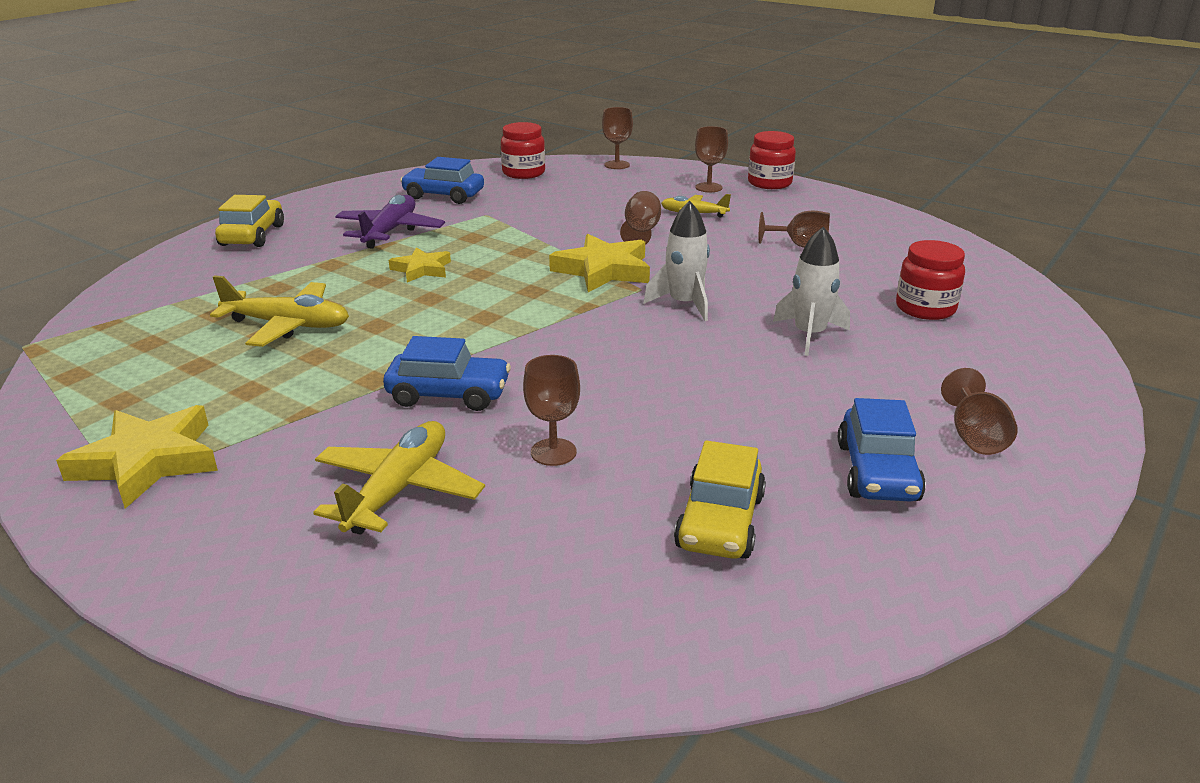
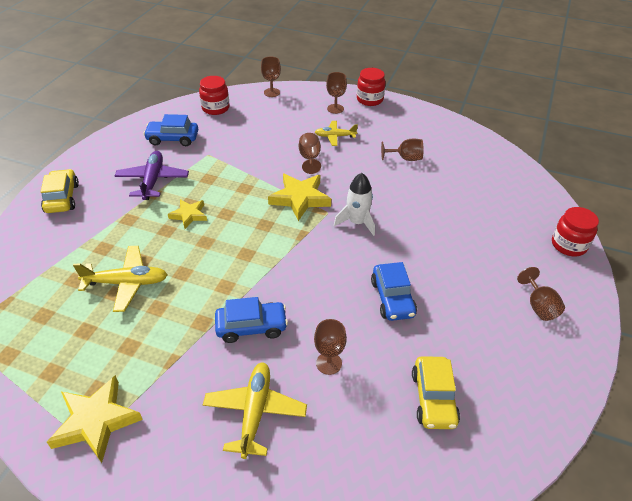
camera: 15 degrees left, 15 degrees up
(809, 335) = (433, 238): white rocket -> none
(877, 472) = (499, 343): blue car -> blue car (392, 298)
(925, 308) = (488, 204): red jar -> red jar (568, 245)

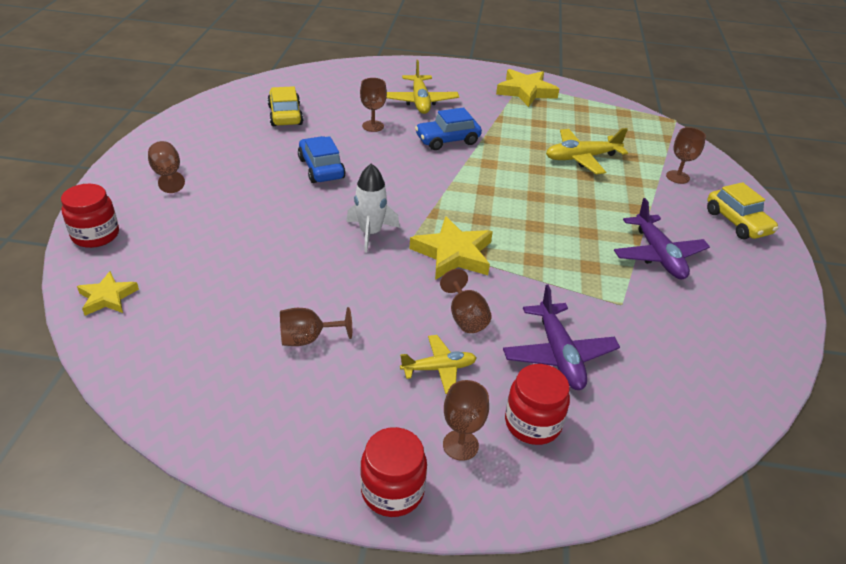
camera: 165 degrees right, 5 degrees down
(173, 139) = (698, 325): blue car -> none
(189, 215) = (576, 220): yellow star -> yellow star (107, 297)
(215, 108) = (690, 406): red jar -> red jar (532, 423)
(266, 135) = (558, 355): none -> purple plane
(271, 92) = (616, 475): brown goblet -> brown goblet (677, 177)

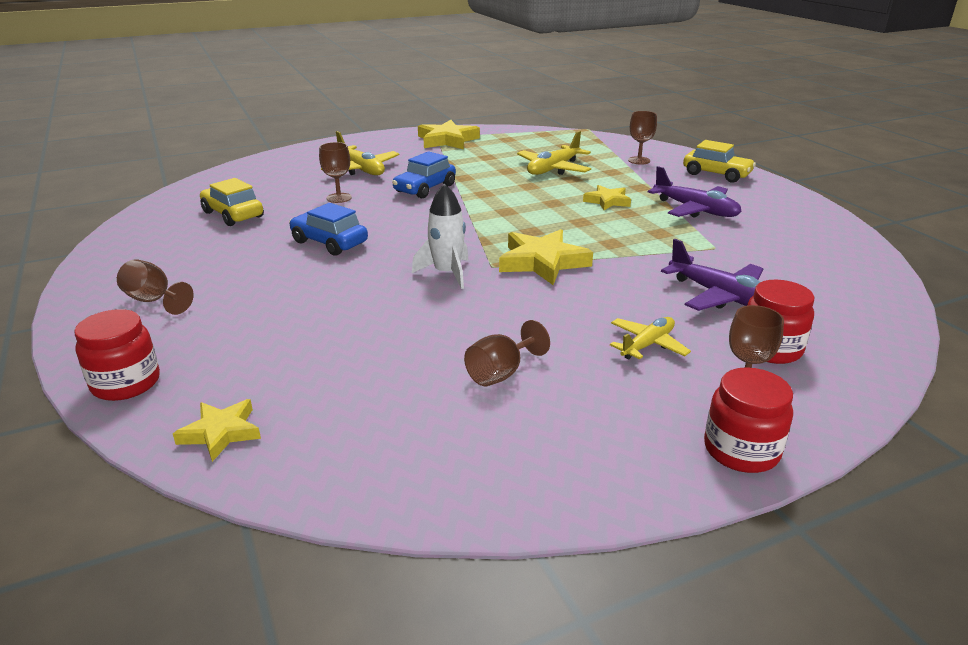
camera: 30 degrees left, 10 degrees down
(465, 317) = (616, 301): brown goblet -> none
(586, 213) = (607, 201): none -> yellow star

